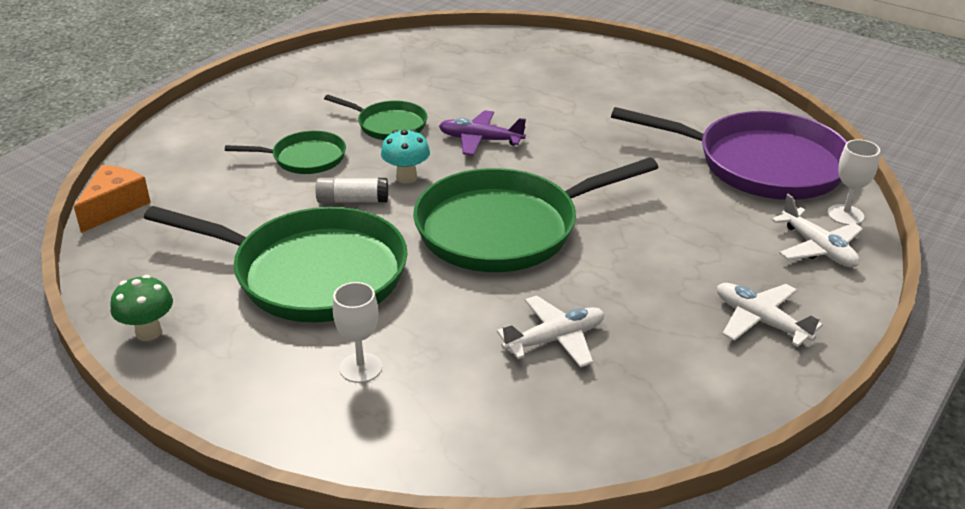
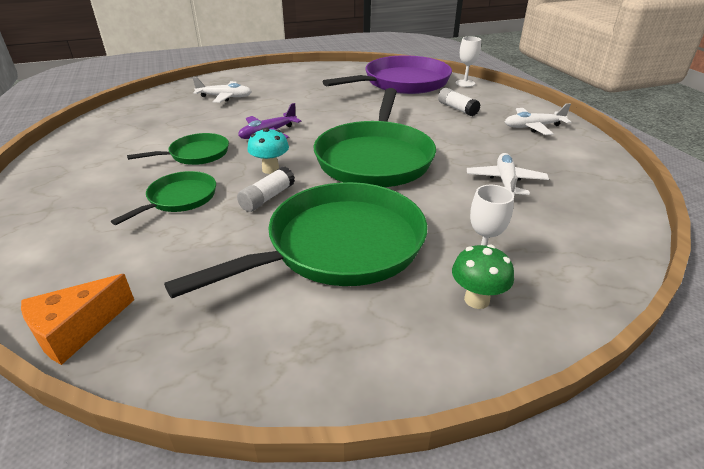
camera: 55 degrees left, 0 degrees up
(114, 207) = (76, 330): orange cheese -> orange cheese turned 105 degrees counterclockwise
(148, 332) = (325, 372): green mushroom -> green mushroom (476, 300)
(733, 238) = (457, 109): none -> white glue stick
(818, 248) = (485, 96): white plane -> white plane (225, 97)

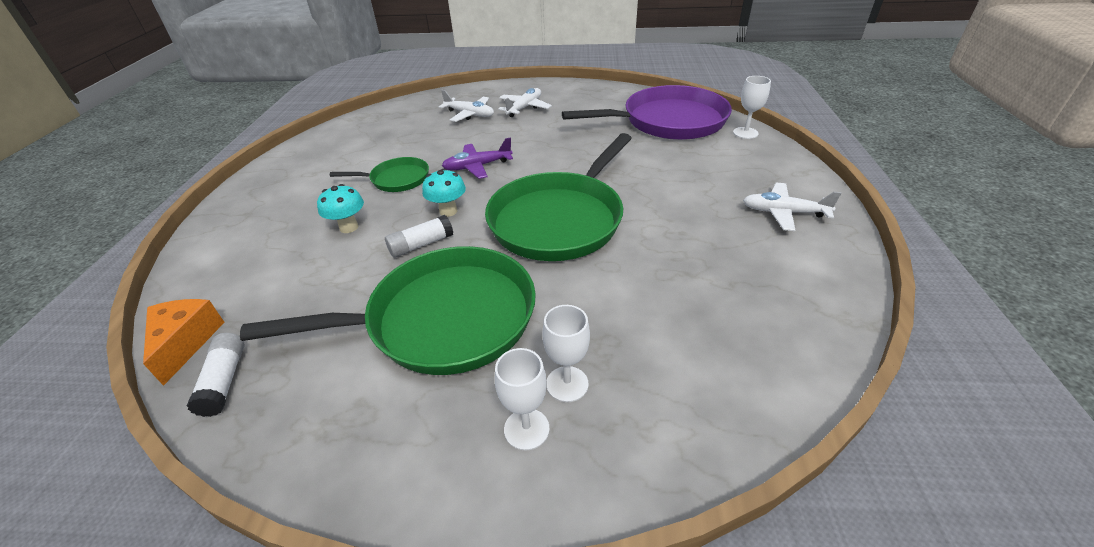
camera: 25 degrees right, 5 degrees up
(76, 330) = (186, 342): orange cheese -> orange cheese turned 105 degrees clockwise
(180, 198) = (349, 227): green pan -> turquoise mushroom
(457, 109) = (706, 169): white glue stick -> white glue stick (224, 381)
(476, 300) = (526, 429): green mushroom -> white goblet
(505, 182) = (683, 284): white plane -> white plane (524, 108)

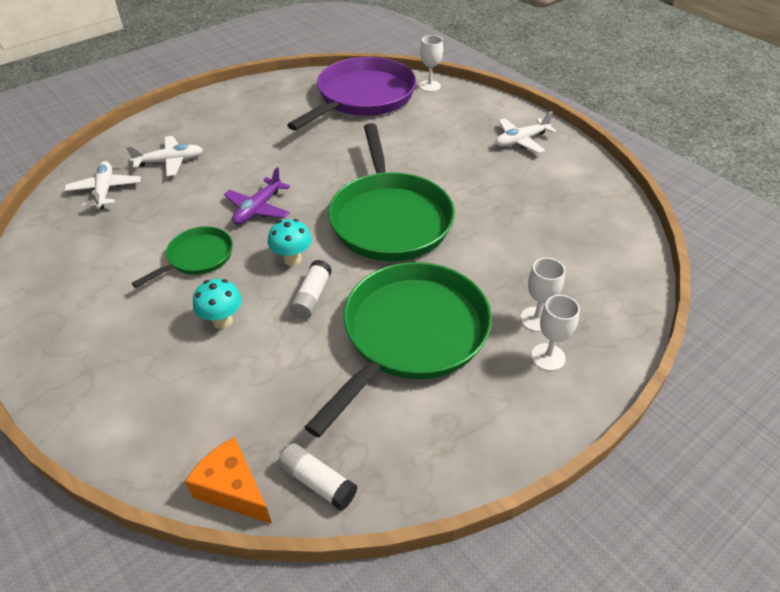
camera: 45 degrees left, 5 degrees up
(524, 108) = (217, 133): white plane -> white plane (105, 190)

